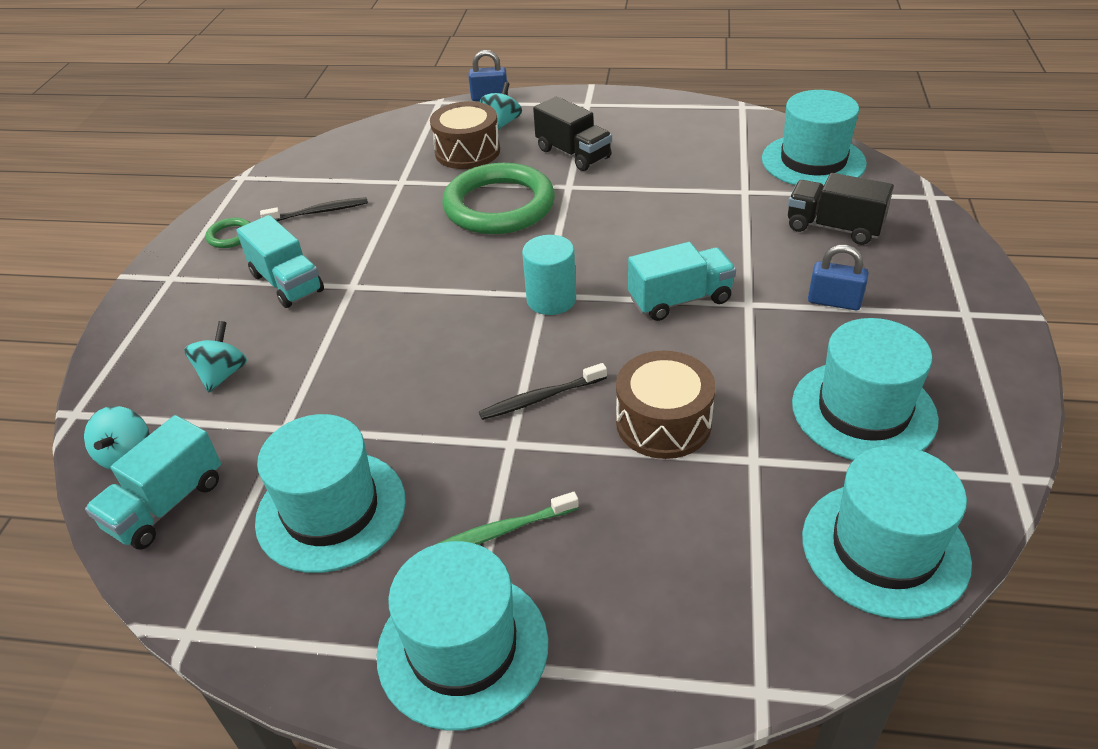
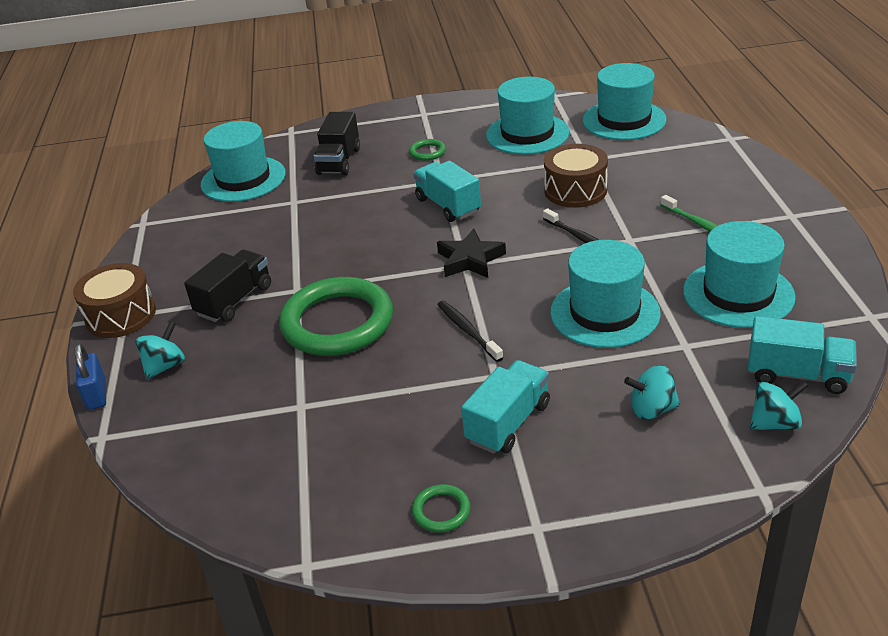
camera: 105 degrees left, 5 degrees down
(318, 212) = (375, 451): black toothbrush -> black toothbrush (468, 331)
(462, 648) = (784, 217): turquoise hat -> turquoise hat (605, 313)
(467, 151) = (231, 374): brown drum -> brown drum (121, 315)
(502, 123) = (165, 366): turquoise spinning top -> turquoise spinning top turned 120 degrees clockwise
(551, 300) = (470, 259): turquoise cylinder -> black star
(834, 301) = (427, 152): blue padlock -> green ring

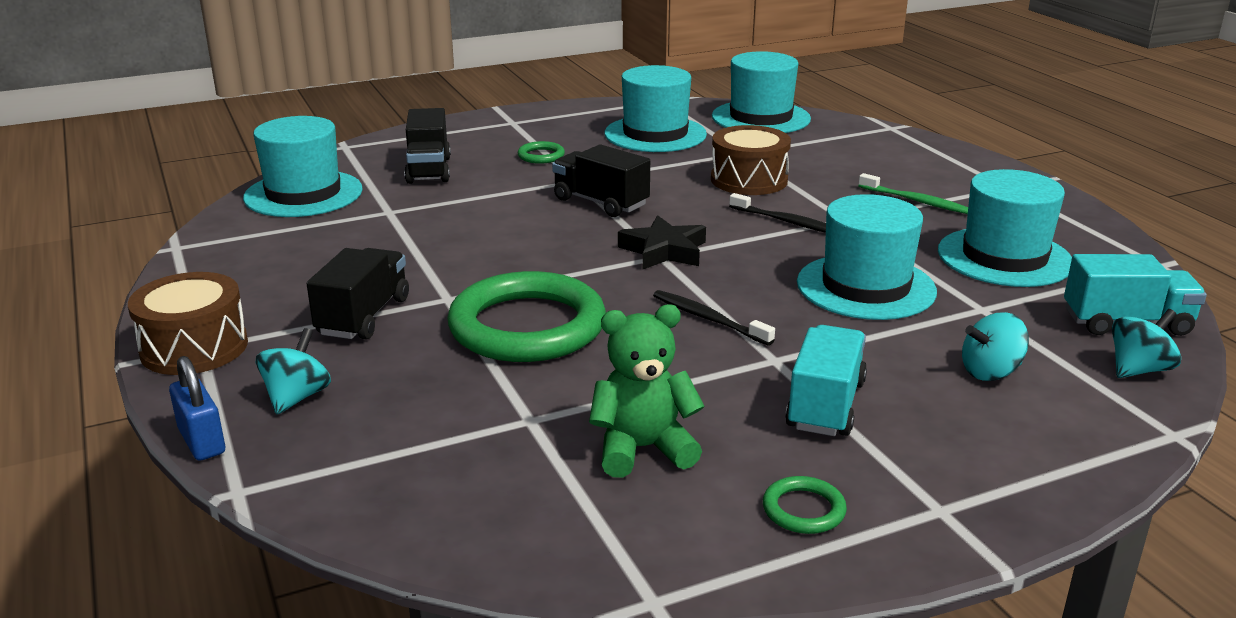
camera: 20 degrees left, 10 degrees down
(361, 442) = (643, 449): none -> green teddy bear
(448, 206) = (600, 203): turquoise truck -> black truck

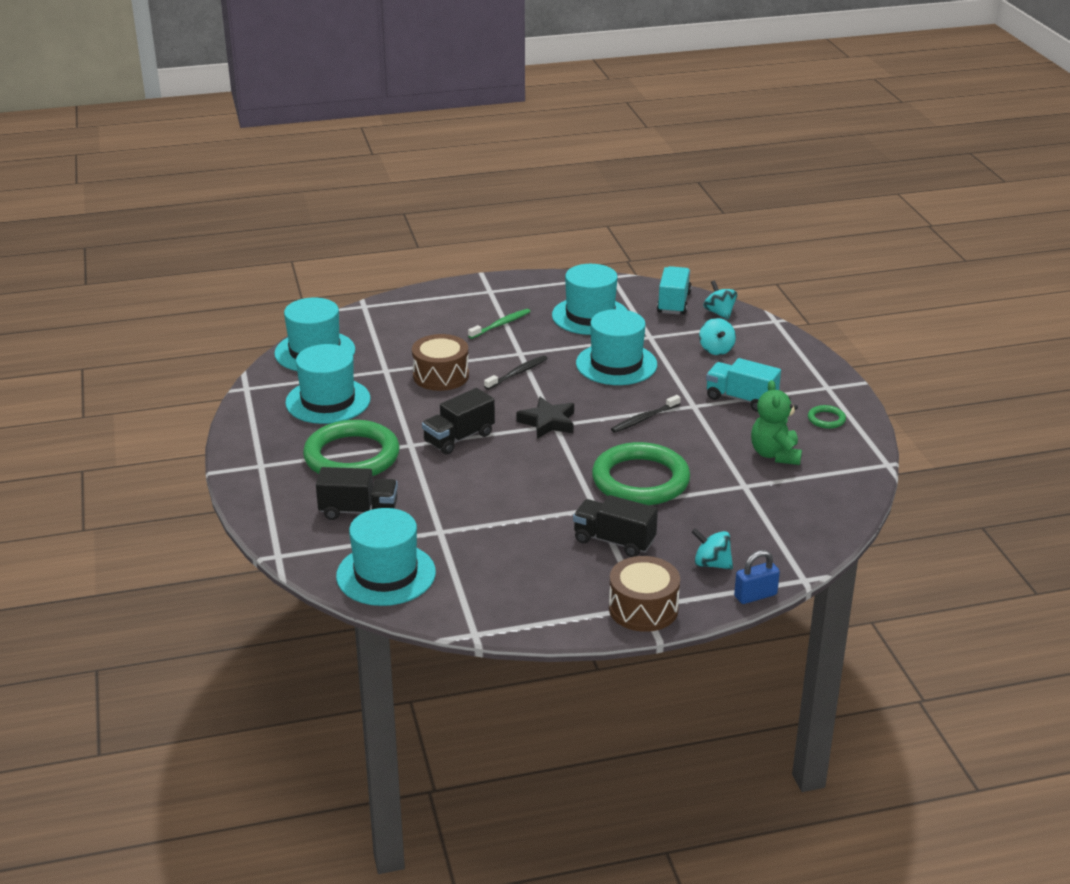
camera: 80 degrees left, 5 degrees up
(541, 156) = (352, 456): green ring -> green ring, size x2.44

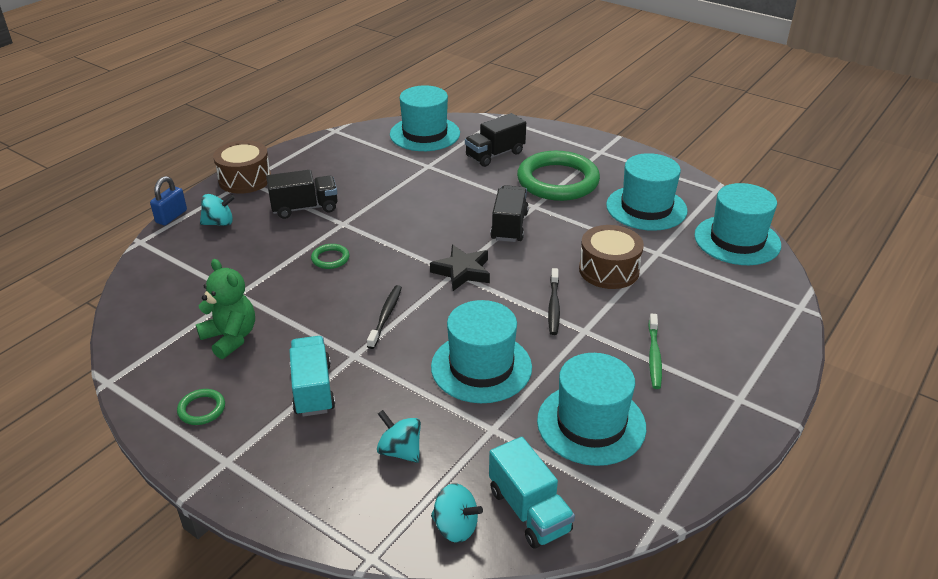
camera: 140 degrees right, 5 degrees up
(640, 480) = (330, 258): green ring -> green ring, size x0.41
(741, 399) = (313, 389): turquoise truck -> turquoise truck turned 90 degrees counterclockwise

